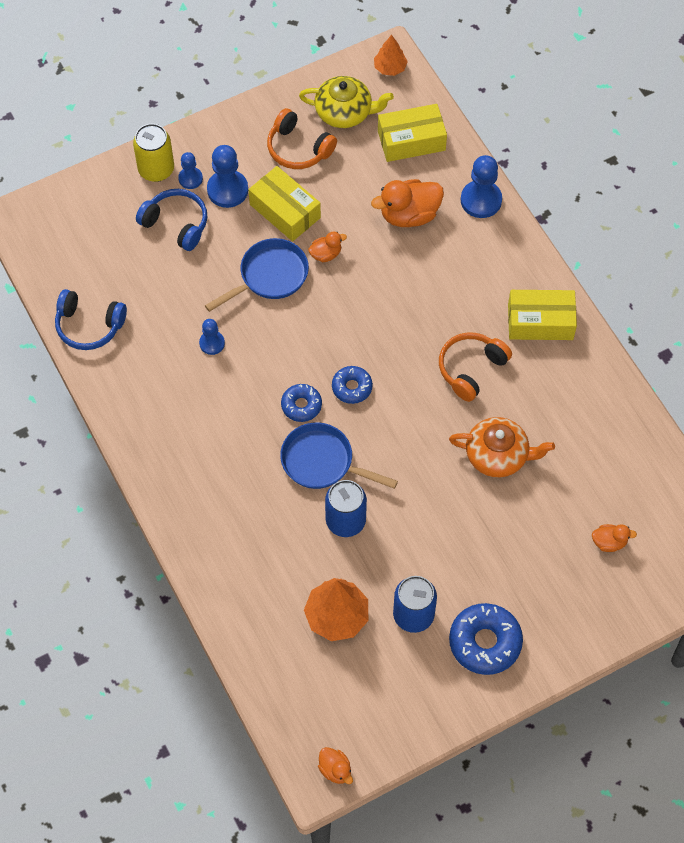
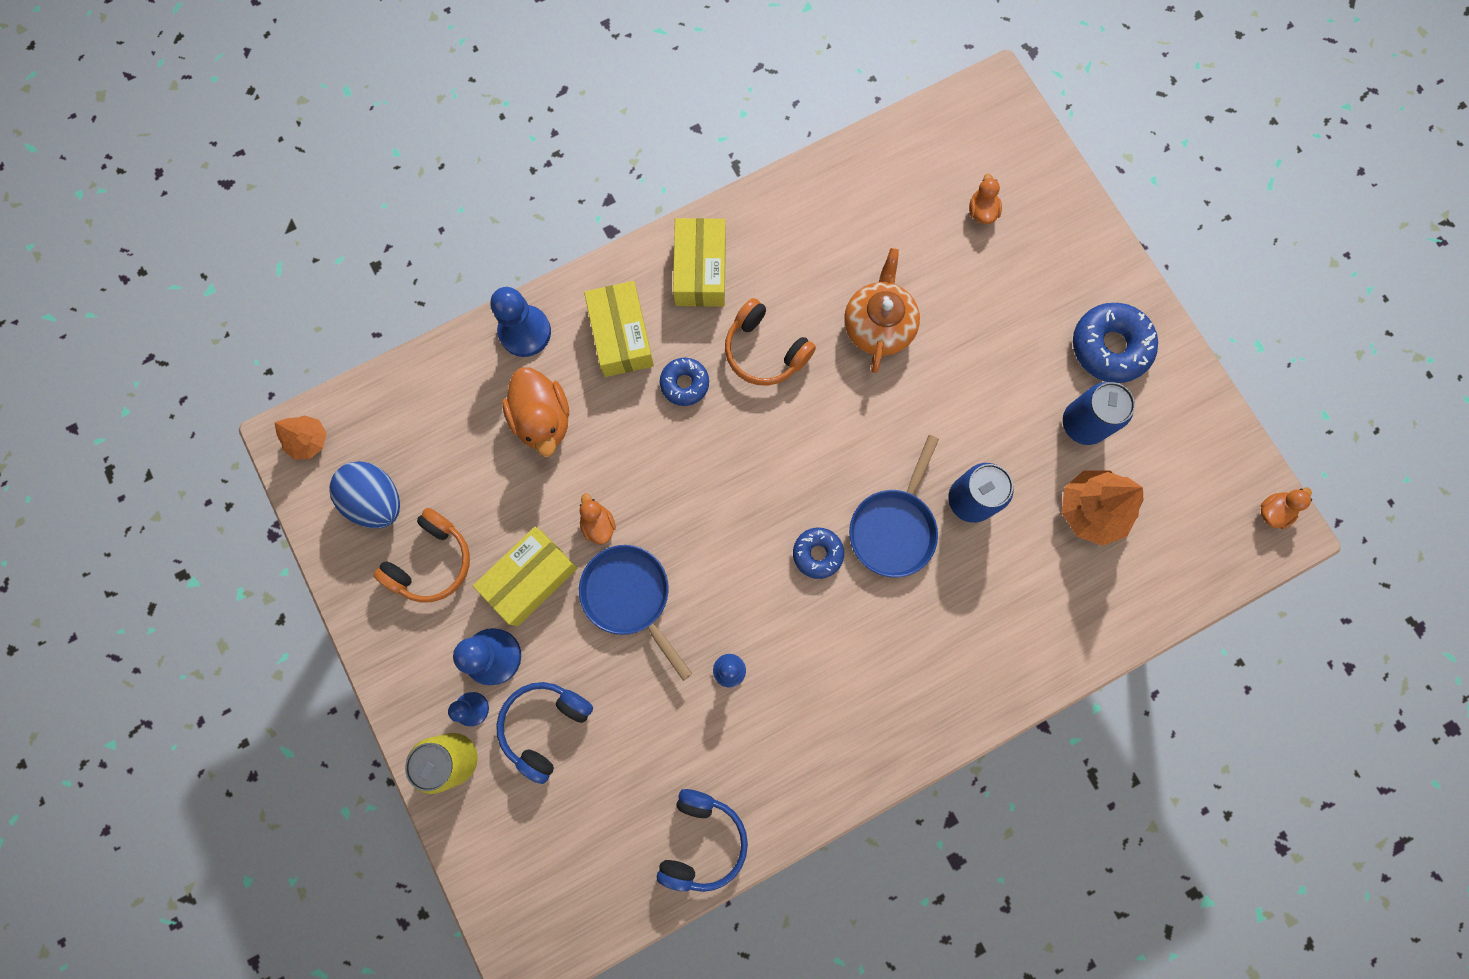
camera: 90 degrees left, 15 degrees up
(344, 112) = (377, 500): yellow teapot -> blue egg
(352, 387) = (791, 492): blue donut -> blue donut (684, 384)
(411, 140) = (428, 415): yellow box -> yellow box (621, 335)

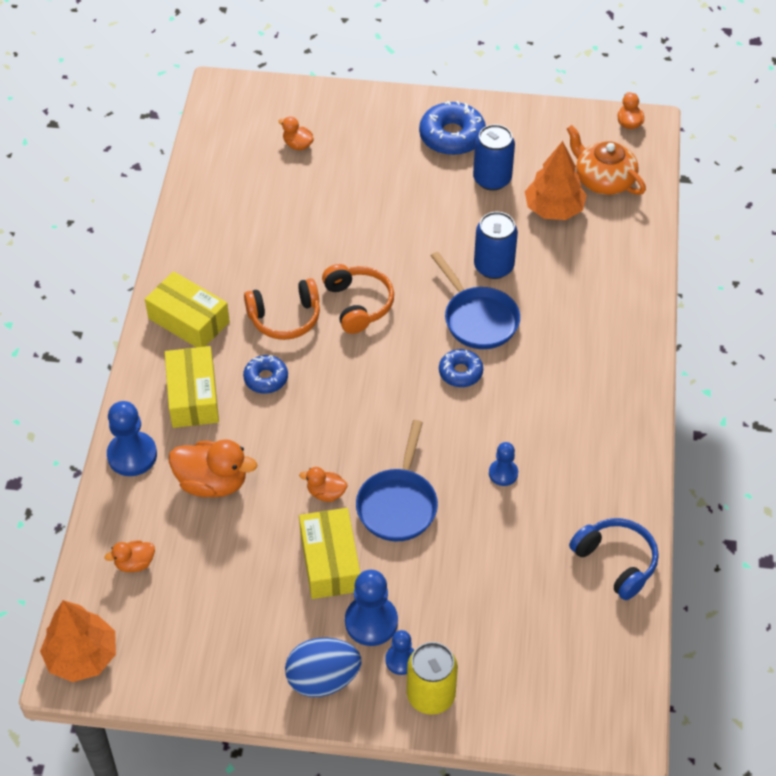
camera: 55 degrees left, 25 degrees down
(309, 440) = (82, 656): orange tree -> orange tree, size x1.64
(377, 500) = (176, 634): blue egg -> blue egg (323, 679)
(421, 416) = (135, 563): none -> orange duck
(432, 561) = (260, 622): orange headphones -> orange headphones (358, 304)
(545, 726) = (453, 617): blue headphones -> none
(621, 335) = (193, 396): yellow box -> yellow box turned 60 degrees clockwise
(630, 596) = (398, 504): blue pan -> blue pan turned 75 degrees counterclockwise
(878, 325) = (325, 244): orange teapot -> orange teapot (603, 180)

